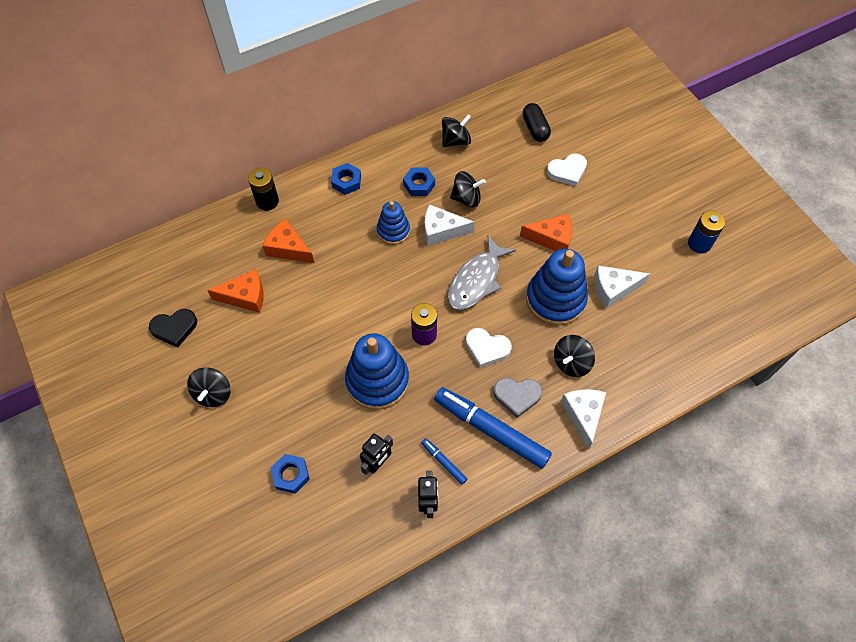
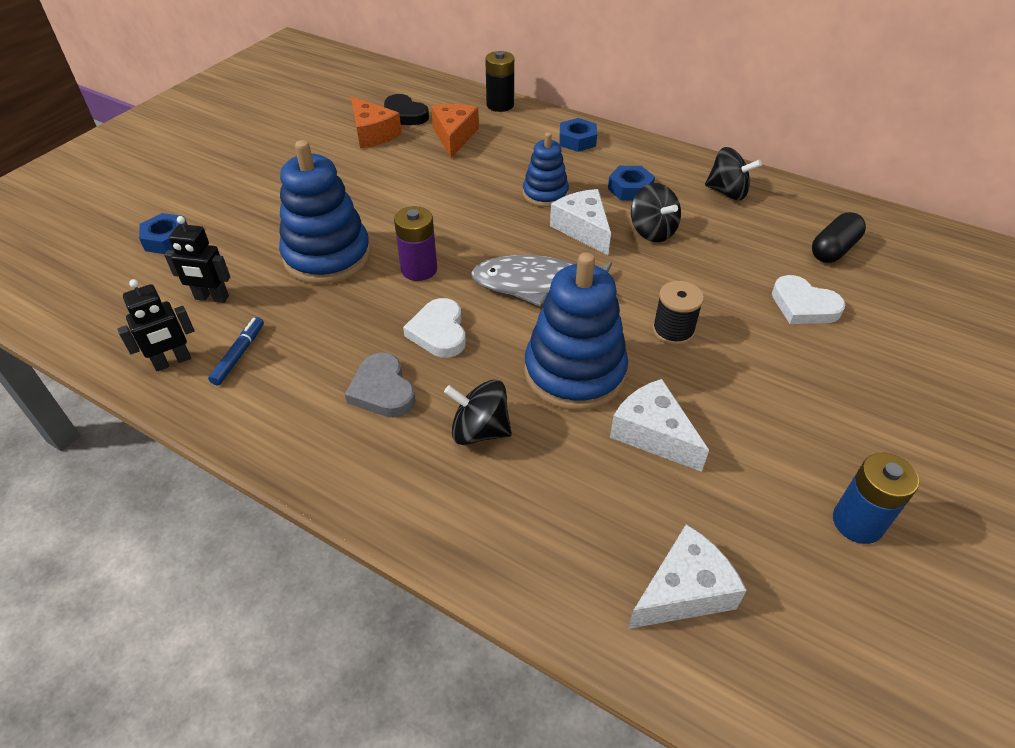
camera: 60 degrees right, 15 degrees down
(174, 328) = (305, 110): black heart -> black heart (404, 115)
(213, 393) = (243, 157): black spinning top -> none
(491, 430) = (312, 383): blue marker -> none
(551, 238) = (673, 331): orange cheese -> black spool
(583, 415) = (396, 480): white cheese -> white cheese (684, 591)

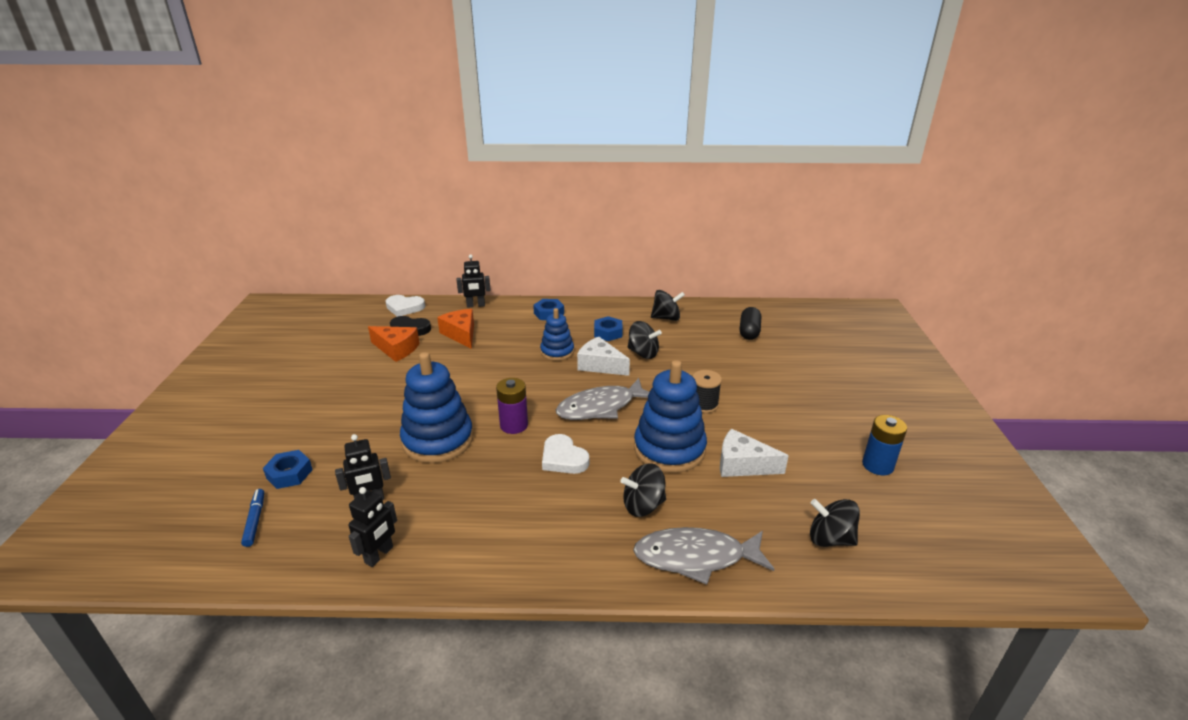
camera: 30 degrees left, 15 degrees down
(239, 355) = (430, 529): blue marker -> blue marker (255, 520)
(382, 390) = (558, 508): grey heart -> none
(485, 526) = (696, 557): none -> grey fish
(500, 105) = (476, 305): black battery -> black robot
(684, 591) = (830, 539): white cheese -> black spinning top
(803, 305) = (759, 366): white heart -> white heart (404, 308)

